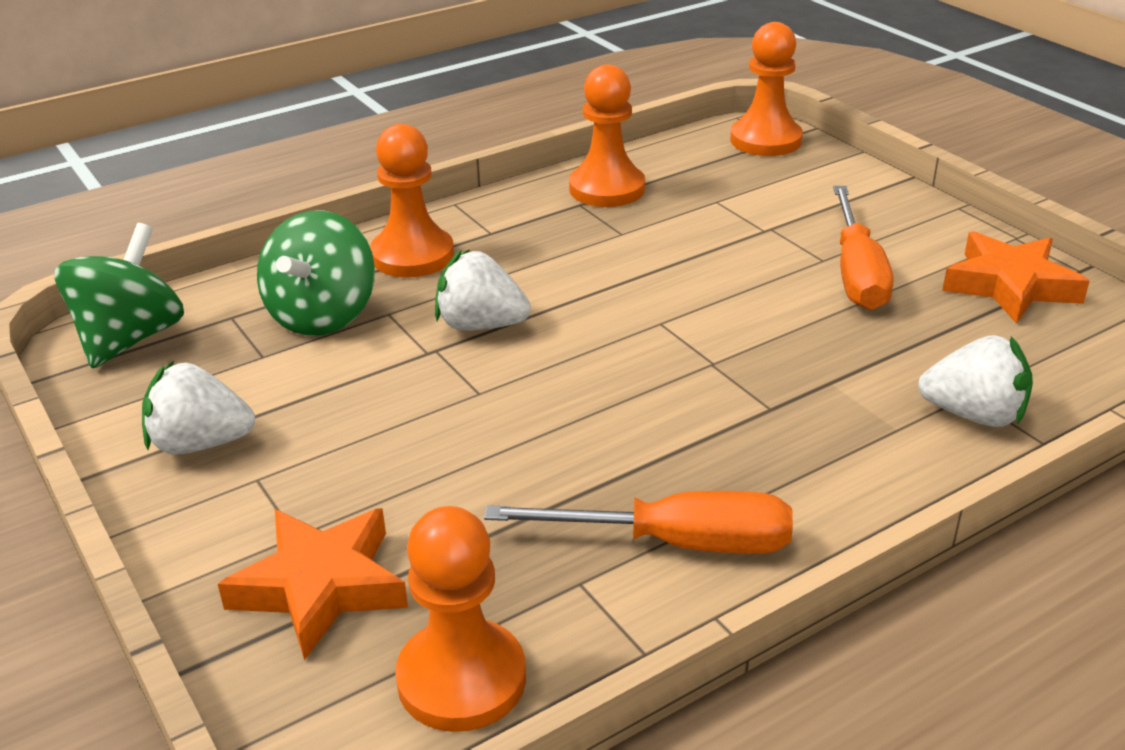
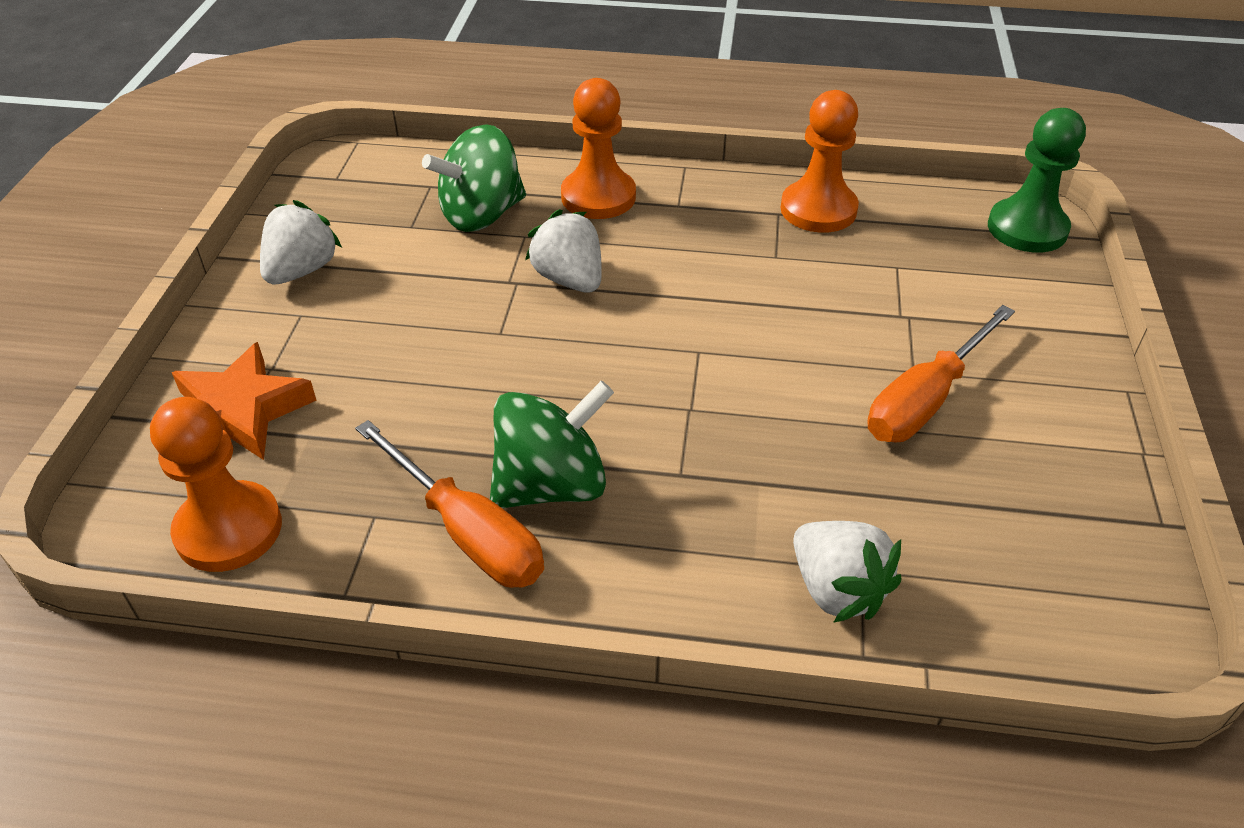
camera: 40 degrees right, 10 degrees up
(130, 339) = (357, 171): green spinning top -> green spinning top (551, 485)
(200, 444) = (302, 270): white strawberry -> white strawberry turned 75 degrees clockwise
(765, 140) = (1027, 229): orange pawn -> green pawn
(1010, 286) = (1059, 496): orange star -> none

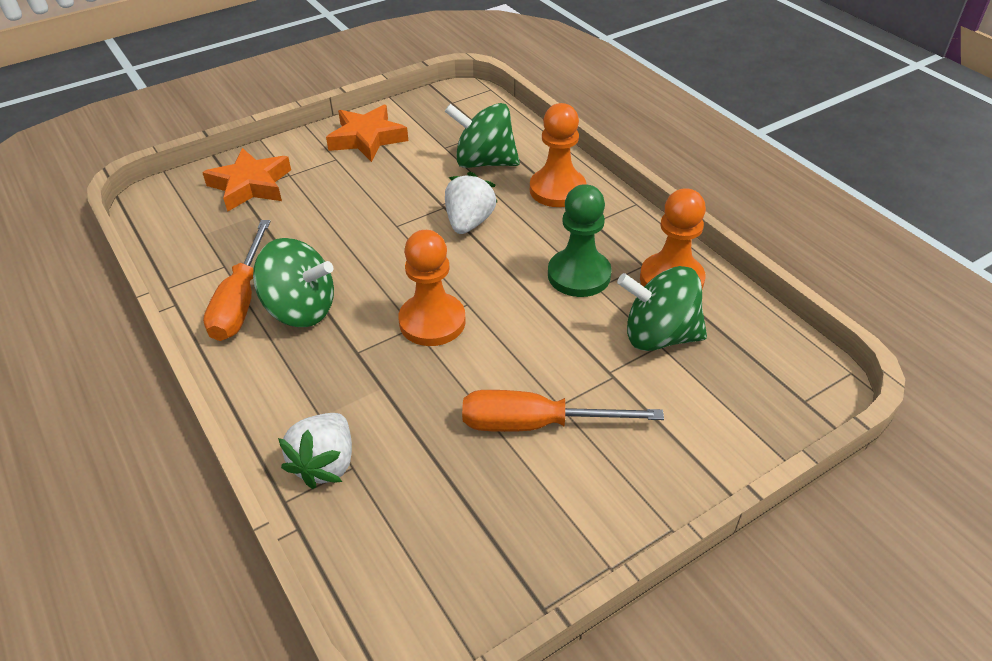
camera: 50 degrees right, 0 degrees up
(229, 529) = (176, 230): orange pawn -> orange pawn (432, 322)
(302, 270) = (367, 138): white strawberry -> orange star
(885, 260) = (659, 336): none -> green spinning top
(1027, 229) = (797, 389): green pawn -> green pawn (579, 275)

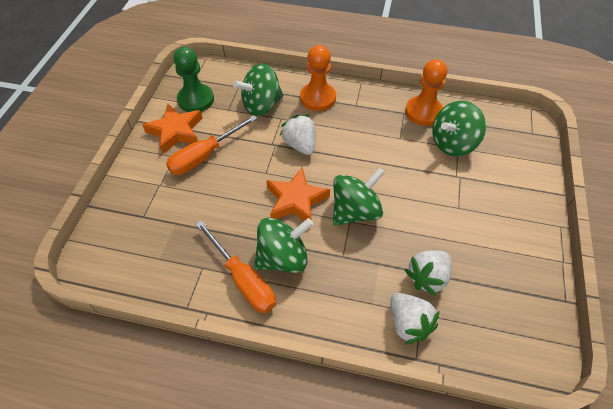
camera: 45 degrees left, 10 degrees up
(250, 185) = (144, 208): orange star -> orange star (296, 200)
(412, 441) = (427, 277): none -> white strawberry
(432, 322) = (355, 211): orange pawn -> green spinning top
(536, 424) = (462, 224): orange screwdriver -> orange screwdriver (205, 156)
(579, 275) = (385, 137): green pawn -> green pawn (196, 99)

